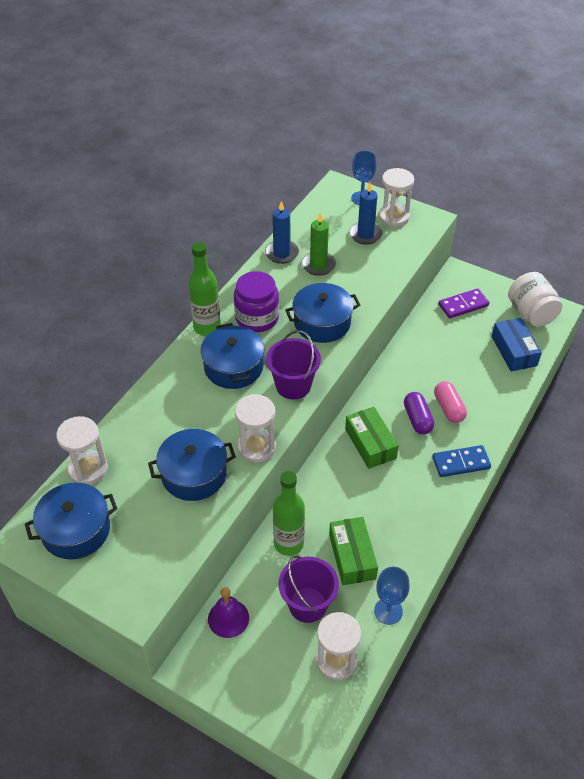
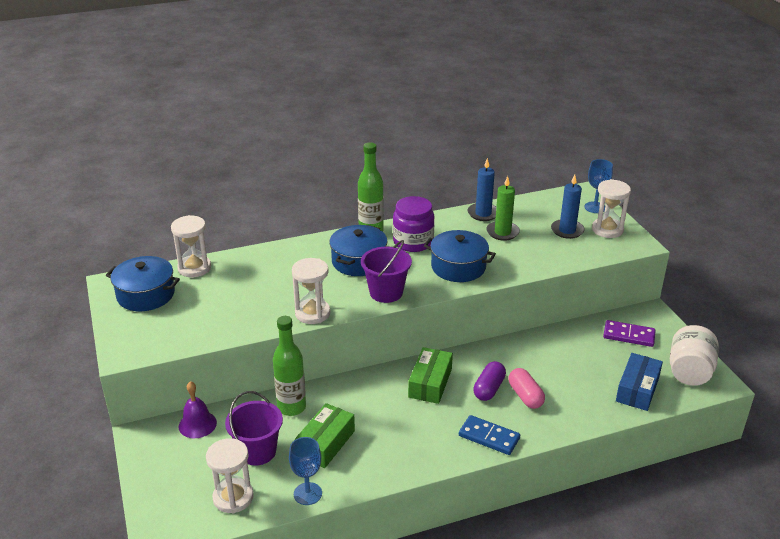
camera: 40 degrees right, 15 degrees down
(194, 474) = (252, 305): blue pot -> none
(448, 408) = (525, 396): pink capsule -> pink capsule turned 45 degrees counterclockwise

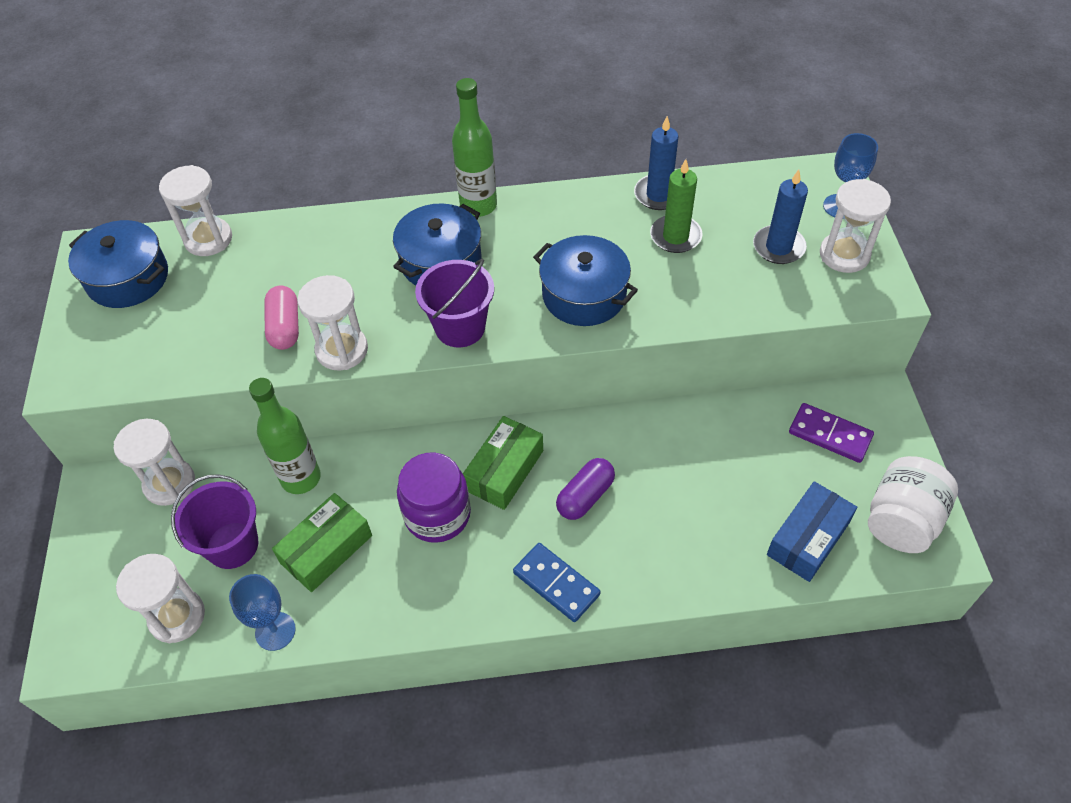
camera: 15 degrees right, 20 degrees up
(197, 424) = (169, 483): purple bell -> white hourglass
(413, 242) = (533, 236): purple jar -> purple jar (437, 514)
(525, 396) = (634, 519): pink capsule -> pink capsule (285, 327)

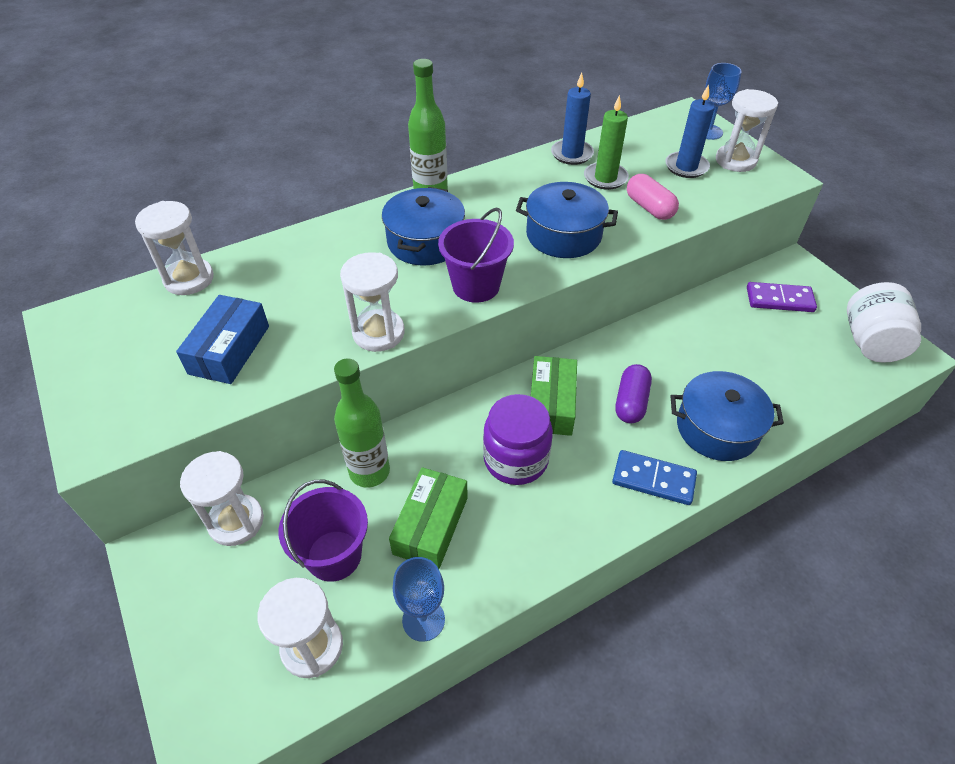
camera: 25 degrees left, 5 degrees down
(128, 278) = (119, 333): blue pot -> blue pot (717, 428)
(285, 327) = (311, 330): pink capsule -> pink capsule (649, 208)
(808, 538) = (818, 376): blue box -> blue box (229, 350)

